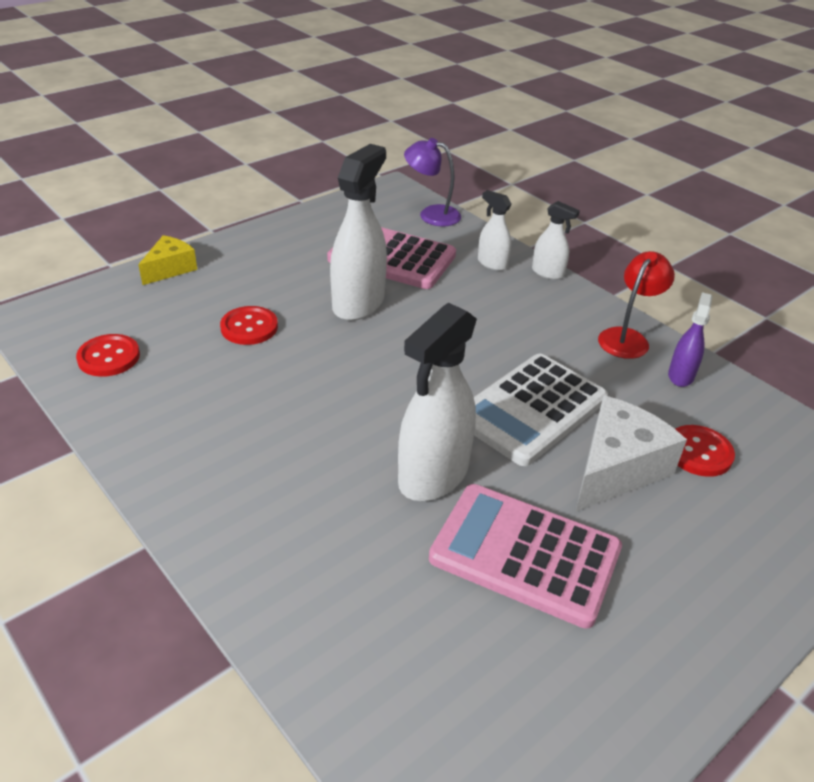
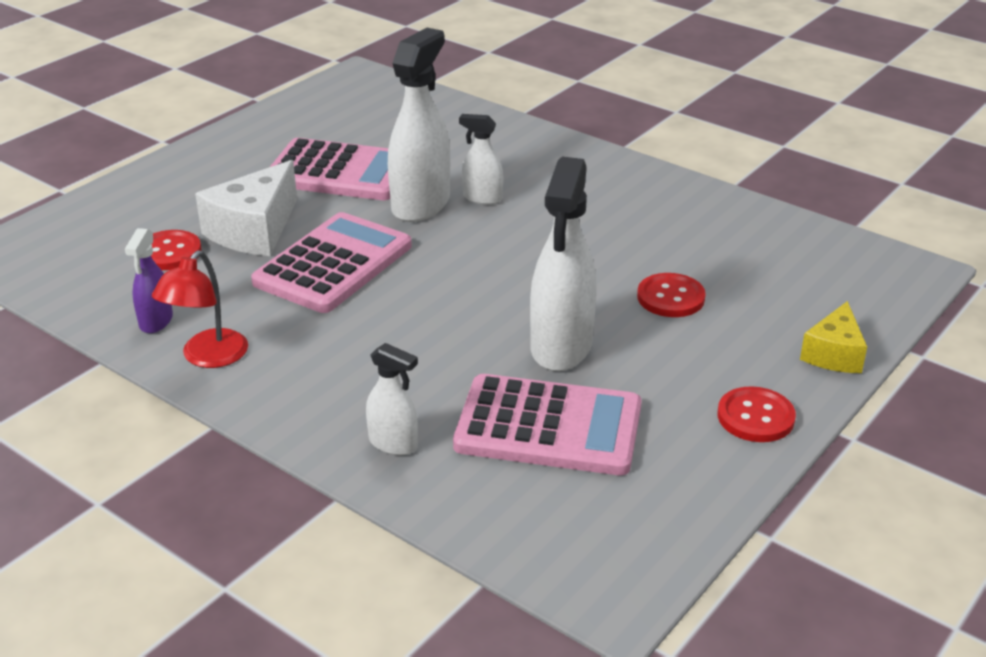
camera: 170 degrees right, 5 degrees down
(109, 357) = (784, 247): red button -> red button (755, 417)
(431, 214) = (517, 536): purple lamp -> none
(531, 409) = (333, 264): white calculator -> pink calculator
(548, 273) = (305, 441): white spray bottle -> white spray bottle (482, 198)

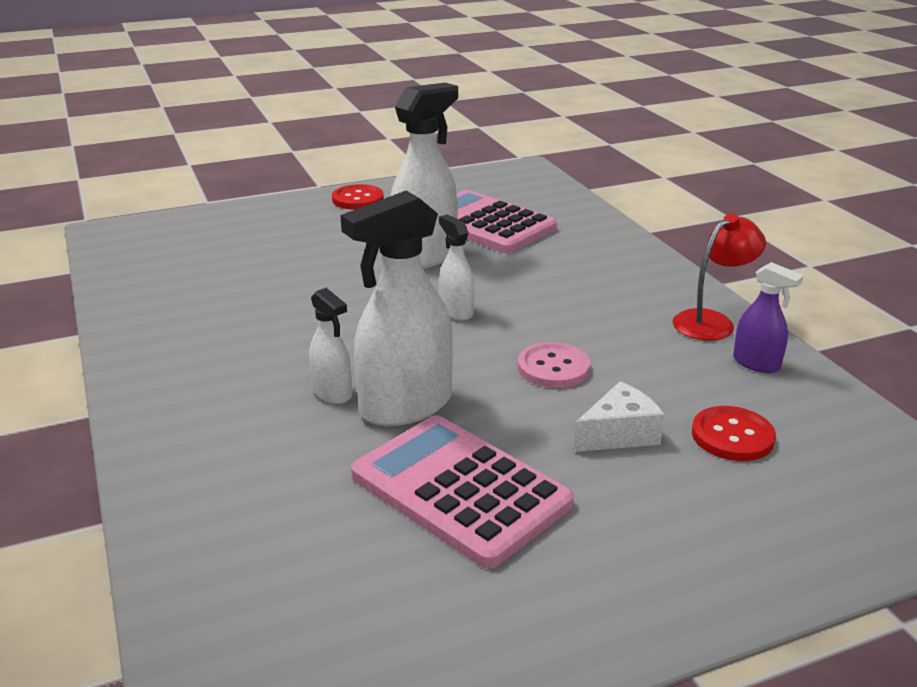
camera: 150 degrees left, 5 degrees down
(156, 321) = (756, 364): purple spray bottle -> purple spray bottle turned 90 degrees clockwise
(254, 230) = (619, 434): white cheese -> white cheese, size x0.61
(333, 264) = (553, 368): pink calculator -> pink button
(393, 443) = (593, 240): white spray bottle -> white spray bottle (456, 311)
(670, 297) = (302, 262): red button -> none
(834, 354) = (258, 210): yellow cheese -> none

